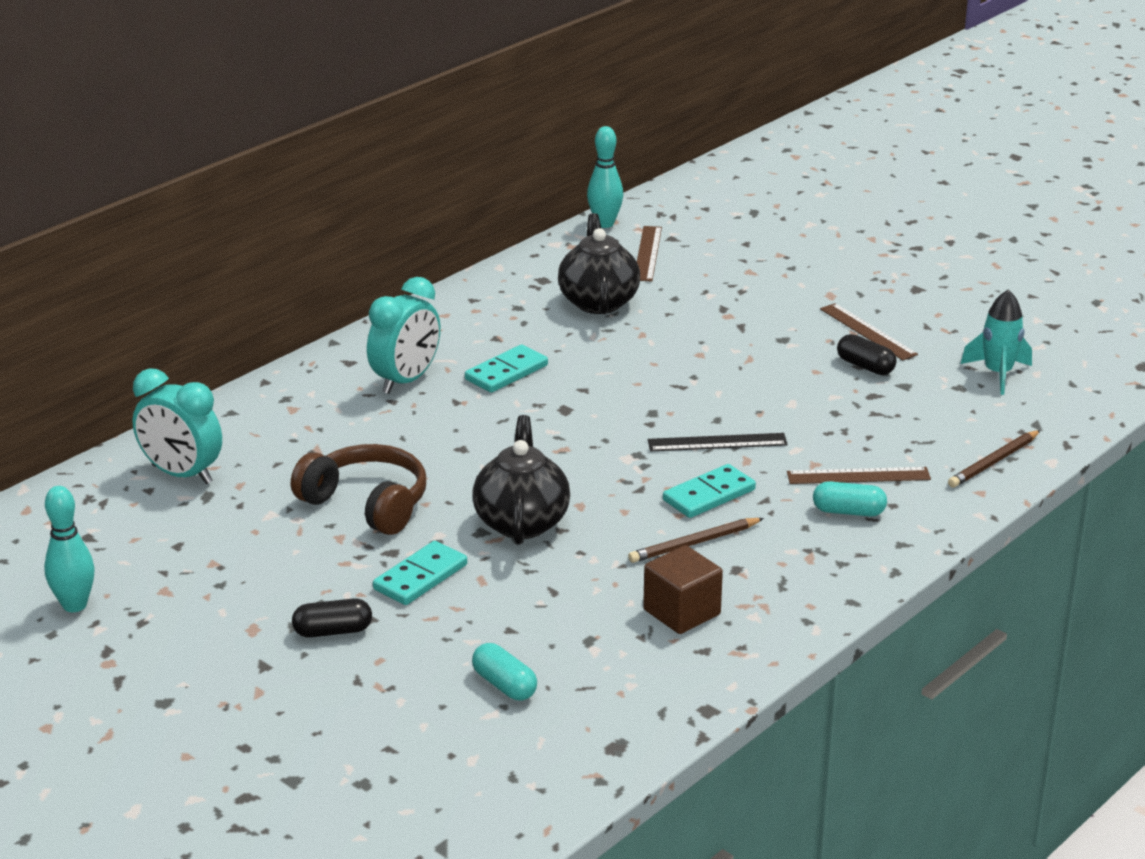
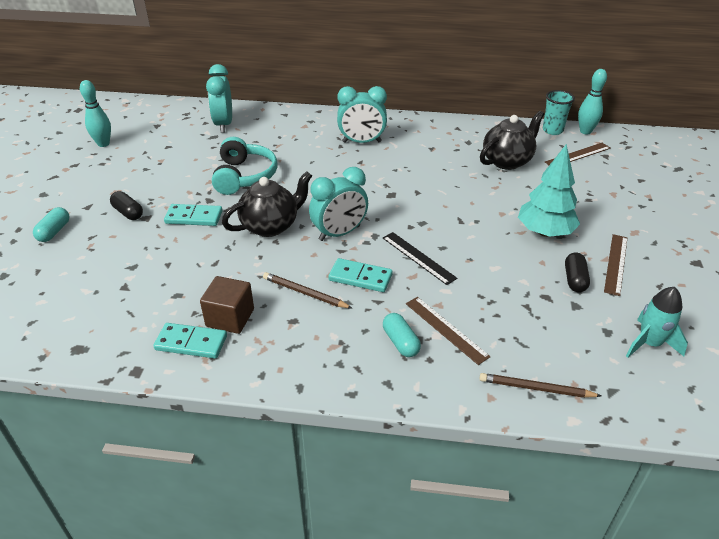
camera: 55 degrees right, 10 degrees up
(367, 504) = (244, 176): brown headphones -> turquoise headphones
(504, 685) = (114, 284): turquoise capsule -> turquoise capsule (54, 232)
(506, 372) = (403, 164): turquoise domino -> turquoise domino (191, 343)
(572, 242) = (552, 130): none -> turquoise cup
(603, 477) = (339, 233): none -> turquoise clock
(767, 345) = (545, 232): none -> turquoise tree

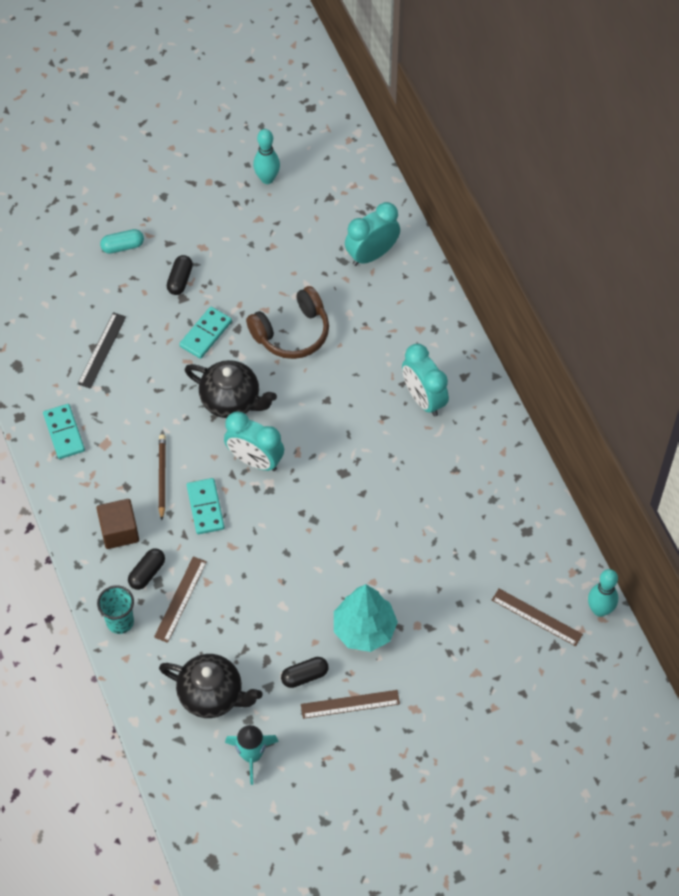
camera: 60 degrees right, 20 degrees up
(194, 217) = (205, 334): turquoise domino -> turquoise domino turned 60 degrees clockwise
(230, 318) = (103, 441): brown cube -> brown cube (119, 531)
(244, 176) = (292, 332): turquoise headphones -> brown headphones
(400, 342) = (147, 573): turquoise capsule -> black capsule
(418, 257) = (259, 539): black ruler -> black ruler (102, 350)
(507, 161) = (477, 552): black teapot -> black teapot (212, 695)
(536, 388) = (152, 686): brown pencil -> none
(552, 130) = (579, 575): turquoise cup -> turquoise cup (120, 622)

